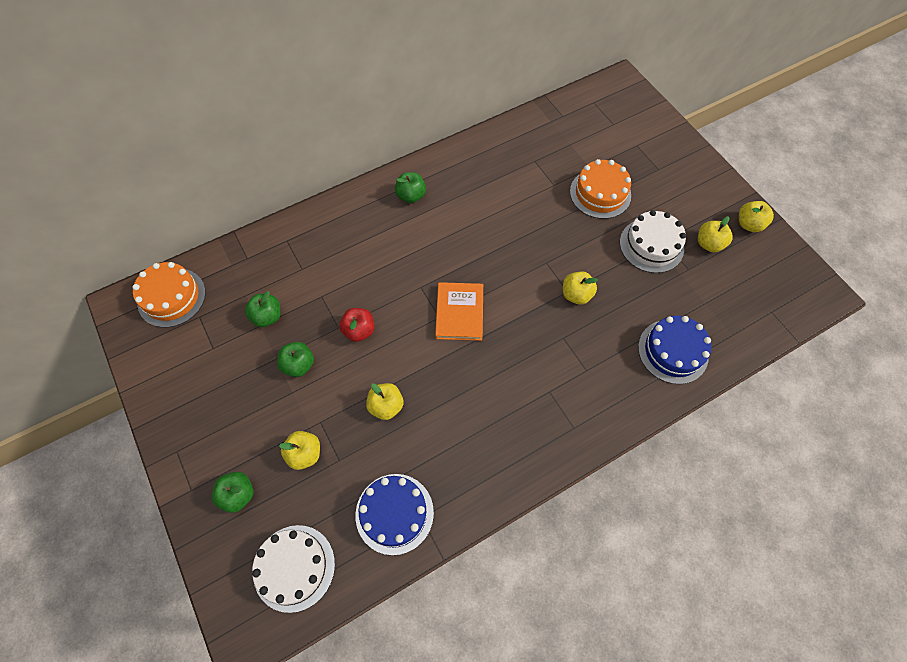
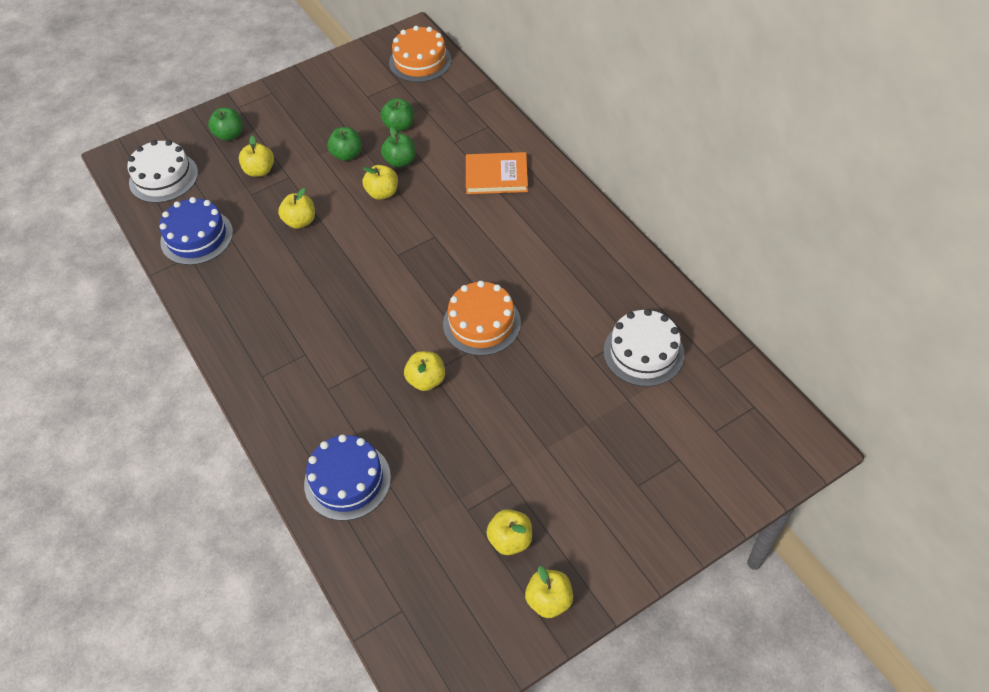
camera: 90 degrees right, 10 degrees down
(359, 330) = (382, 193): red apple -> yellow apple
(411, 196) = (557, 218): green apple -> green apple (400, 161)
(459, 313) = (402, 271): orange book -> orange book (496, 176)
(600, 193) = (584, 410): orange cake -> orange cake (481, 323)
(651, 245) = (503, 467): white cake -> white cake (643, 352)

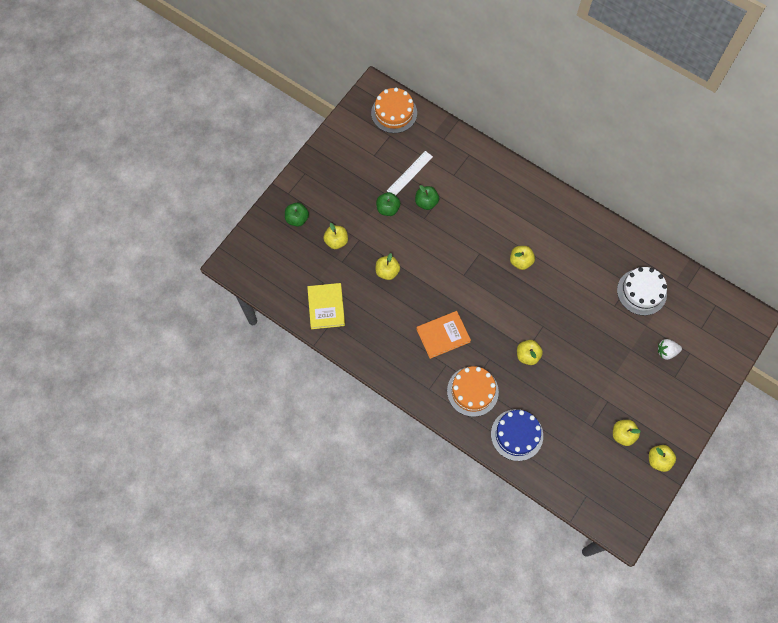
camera: 25 degrees left, 15 degrees up
(163, 177) = (273, 269): white cake -> none
(197, 237) = (326, 307): blue cake -> yellow book
(382, 193) = (428, 231): yellow apple -> yellow apple (520, 261)
(399, 126) = (410, 174): green apple -> white ruler
(481, 323) = (540, 305): orange cake -> orange cake (472, 391)
(496, 176) = (494, 193): orange book -> orange book (443, 335)
(642, 445) = (666, 352): none -> white strawberry

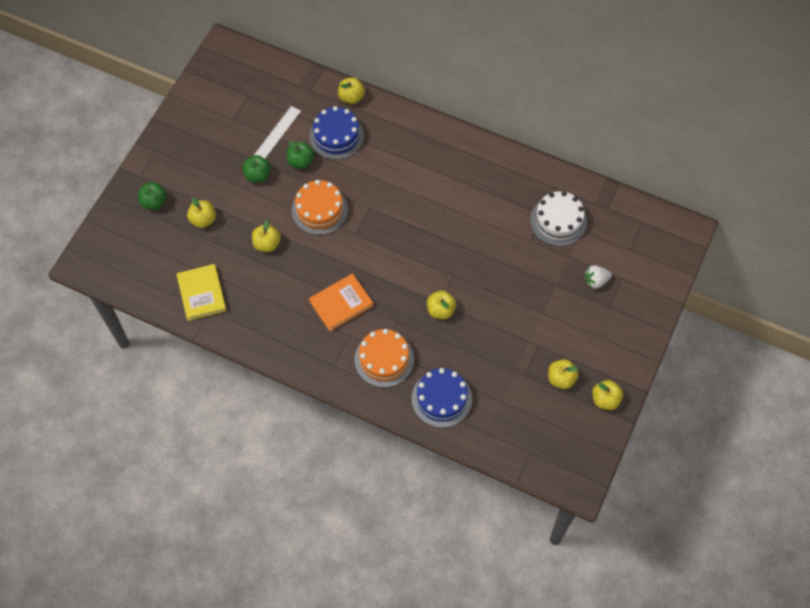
camera: 10 degrees left, 5 degrees down
(394, 113) = (249, 70): orange cake -> orange cake (319, 210)
(460, 184) = (336, 136): none -> blue cake
(520, 261) = (417, 209): yellow apple -> yellow apple (351, 97)

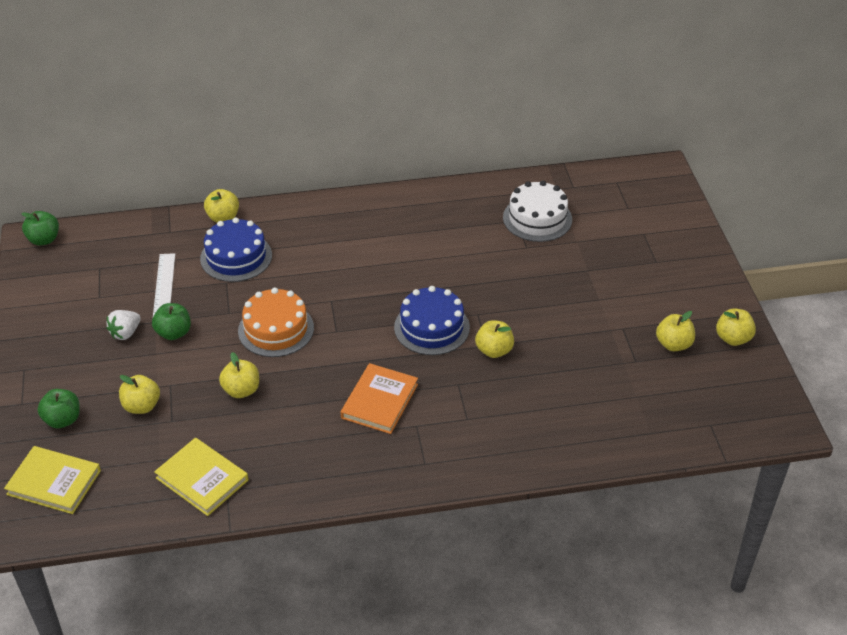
camera: 35 degrees left, 20 degrees down
(122, 244) = (54, 482): none -> yellow book
(301, 161) = (215, 297): green apple -> green apple (44, 240)
(384, 359) = (476, 427): orange cake -> none
(441, 398) = (573, 429): blue cake -> blue cake (431, 327)
(596, 281) = (622, 248): white strawberry -> white strawberry (125, 333)

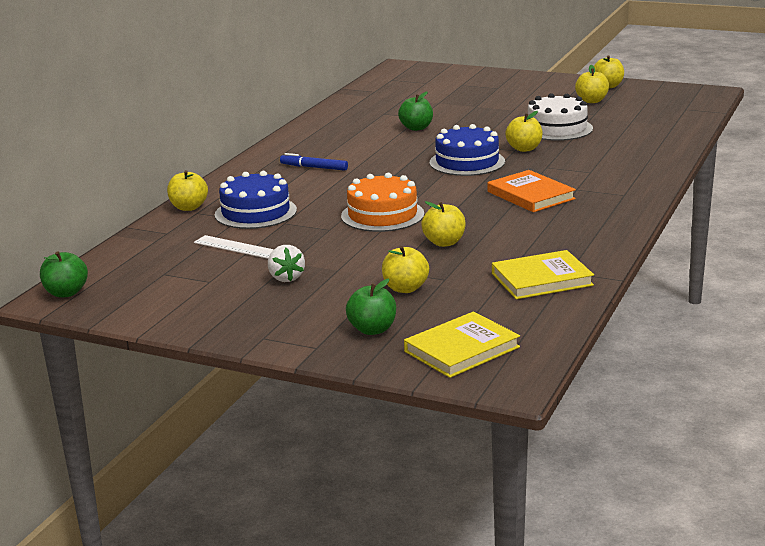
camera: 55 degrees left, 20 degrees down
(174, 333) = (321, 256): green apple -> green apple (416, 128)
(352, 242) = (314, 167): none -> blue marker
(537, 218) = (392, 107): white cake -> white cake (557, 128)

